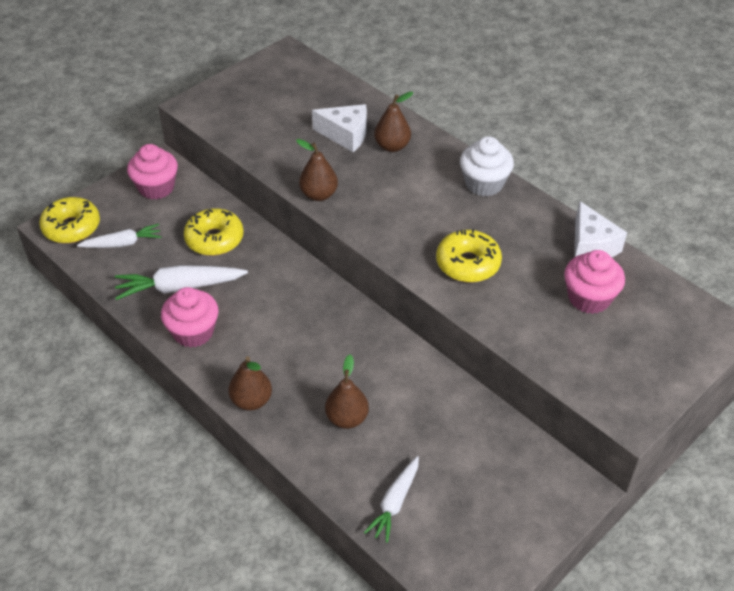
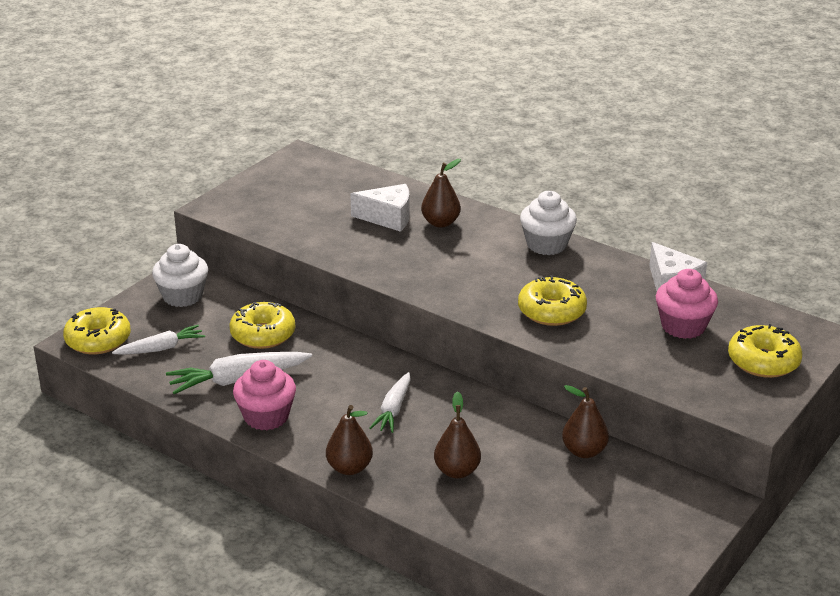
camera: 10 degrees left, 15 degrees down
(156, 187) = (182, 296): pink cupcake -> white cupcake
(319, 195) = (376, 270): brown pear -> brown pear (584, 451)
(395, 503) = (530, 535): white carrot -> white carrot (393, 409)
(656, 351) = (763, 361): none -> yellow donut

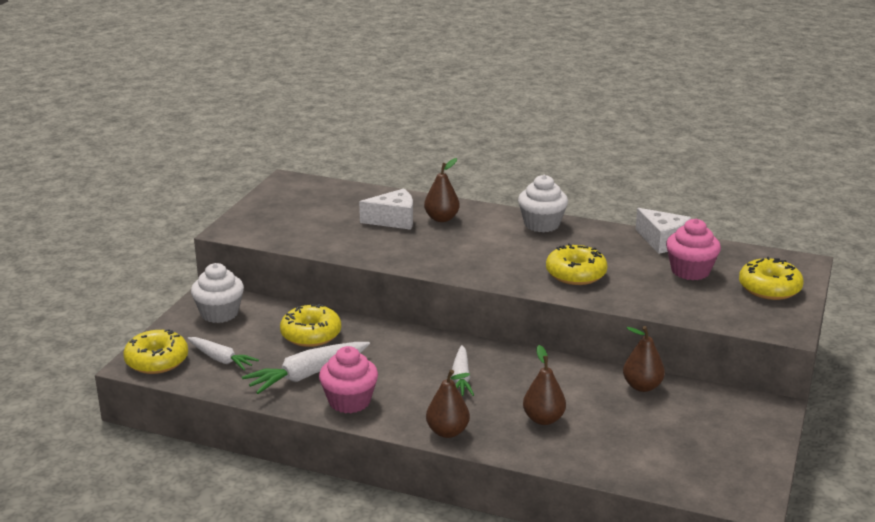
camera: 15 degrees left, 5 degrees down
(161, 348) = (221, 359): white carrot -> white carrot turned 75 degrees clockwise

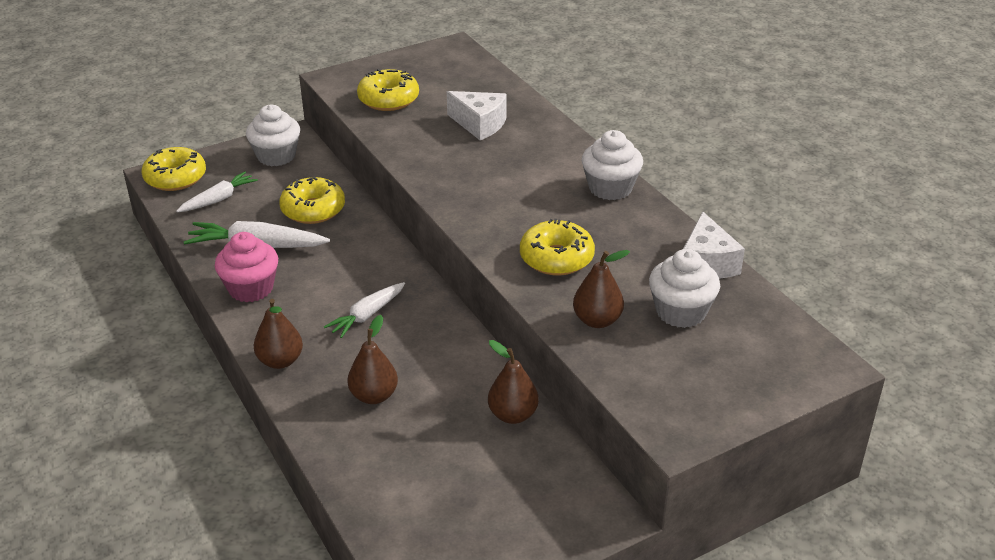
camera: 40 degrees right, 10 degrees up
(221, 359) = (218, 199): white carrot -> white carrot turned 120 degrees counterclockwise
(441, 218) = (525, 141): brown pear -> brown pear (597, 320)
(690, 271) = (681, 312): pink cupcake -> white cupcake
(769, 288) = (737, 376): yellow donut -> yellow donut (388, 99)

